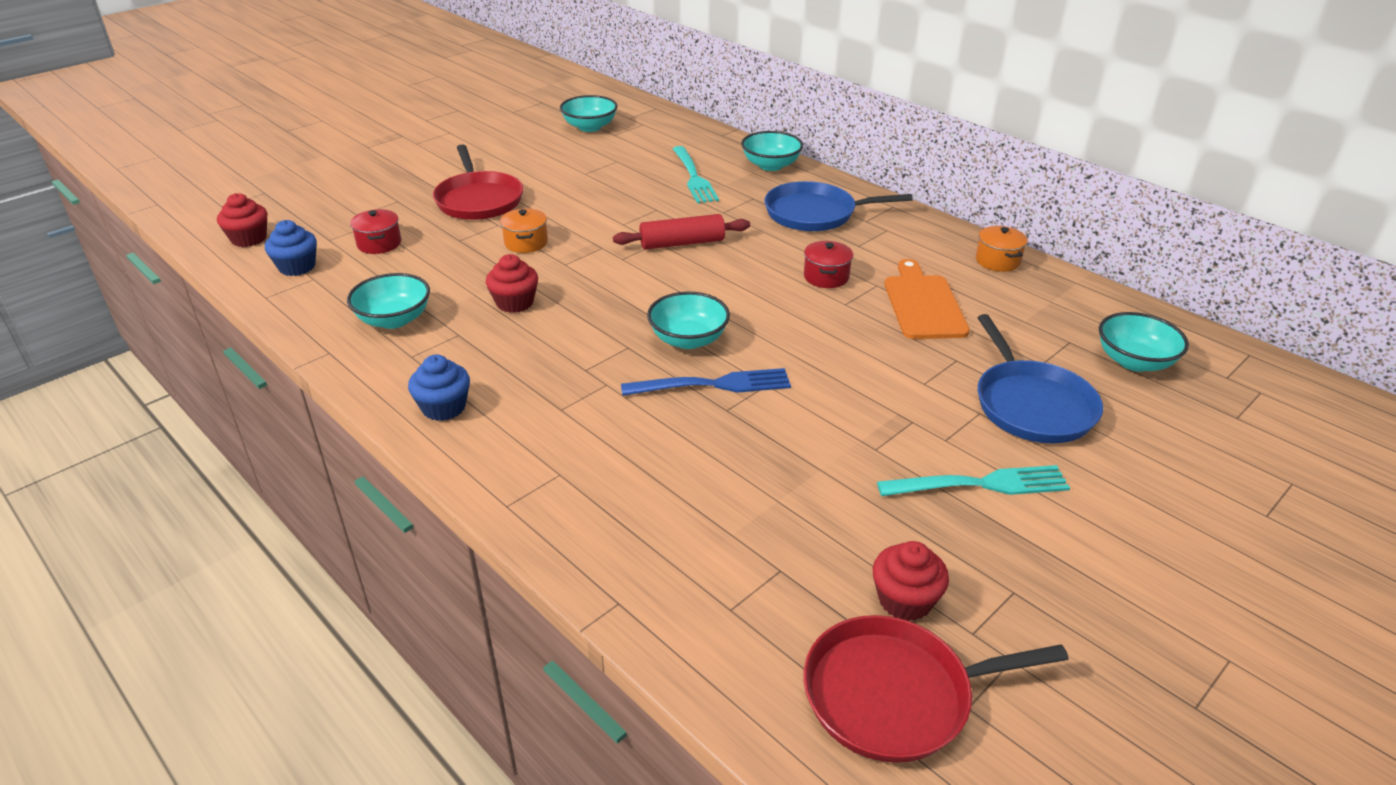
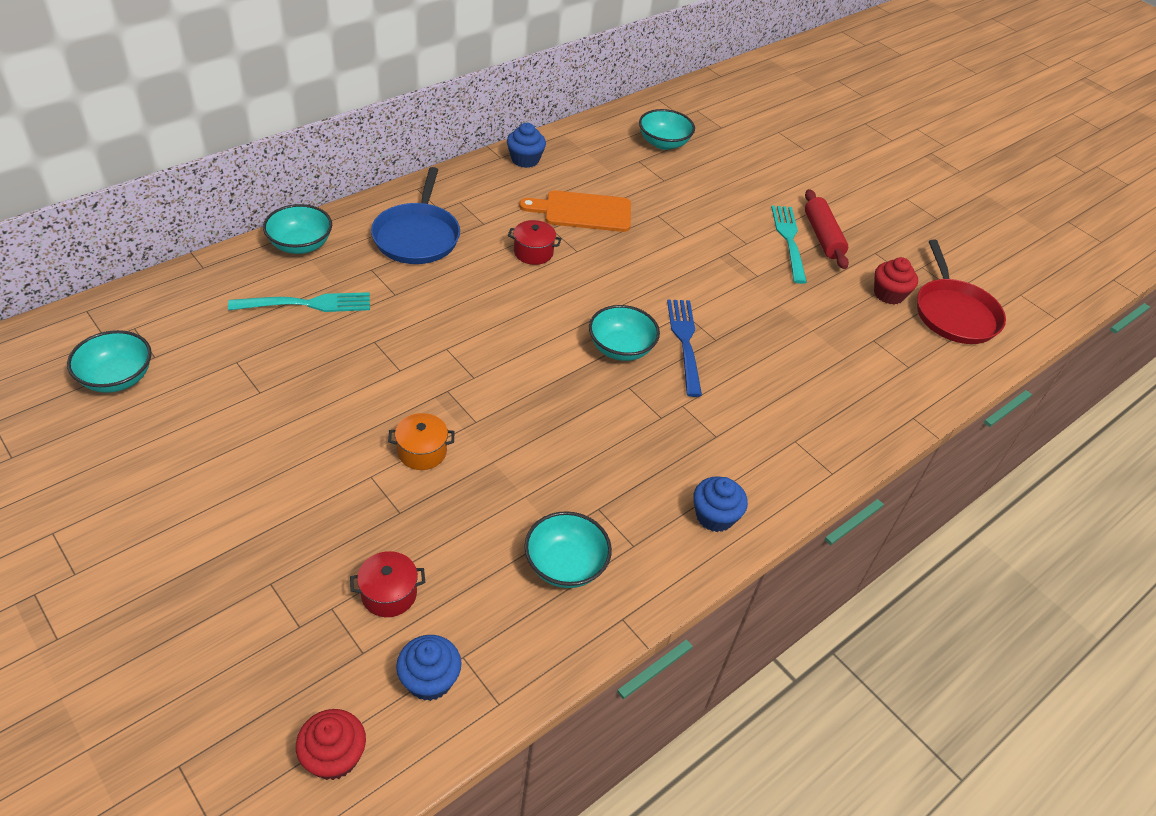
camera: 90 degrees left, 10 degrees up
(478, 200) = (298, 495): red pan -> none
(515, 303) = (545, 463): red cupcake -> none
(682, 243) = (452, 331): red rolling pin -> red rolling pin (822, 236)
(997, 261) = (525, 159): orange pot -> blue cupcake
(1031, 404) = (709, 198): blue pan -> none

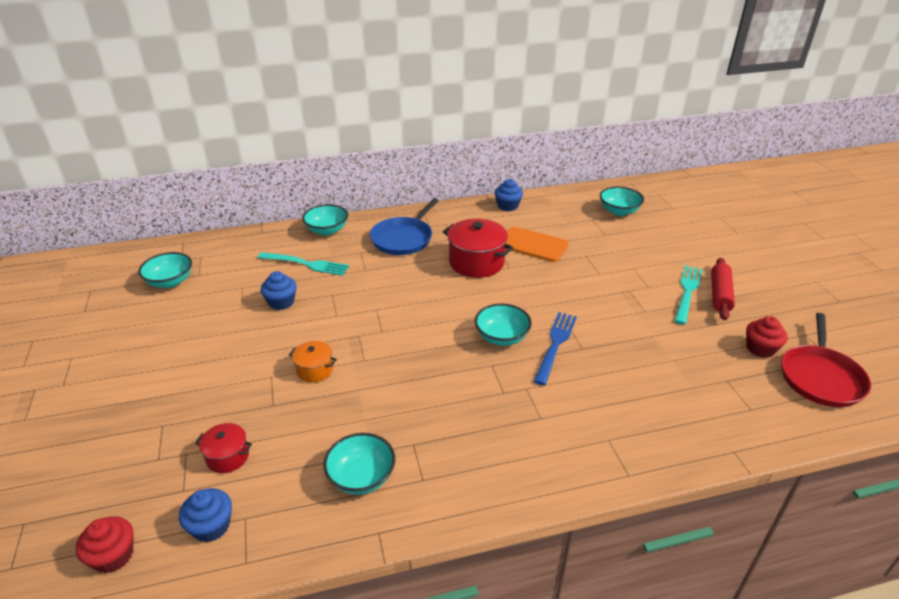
camera: 30 degrees right, 10 degrees down
(533, 252) = (476, 262): red pot -> red pot, size x1.86
(714, 516) = (503, 478): blue cupcake -> blue cupcake (281, 302)

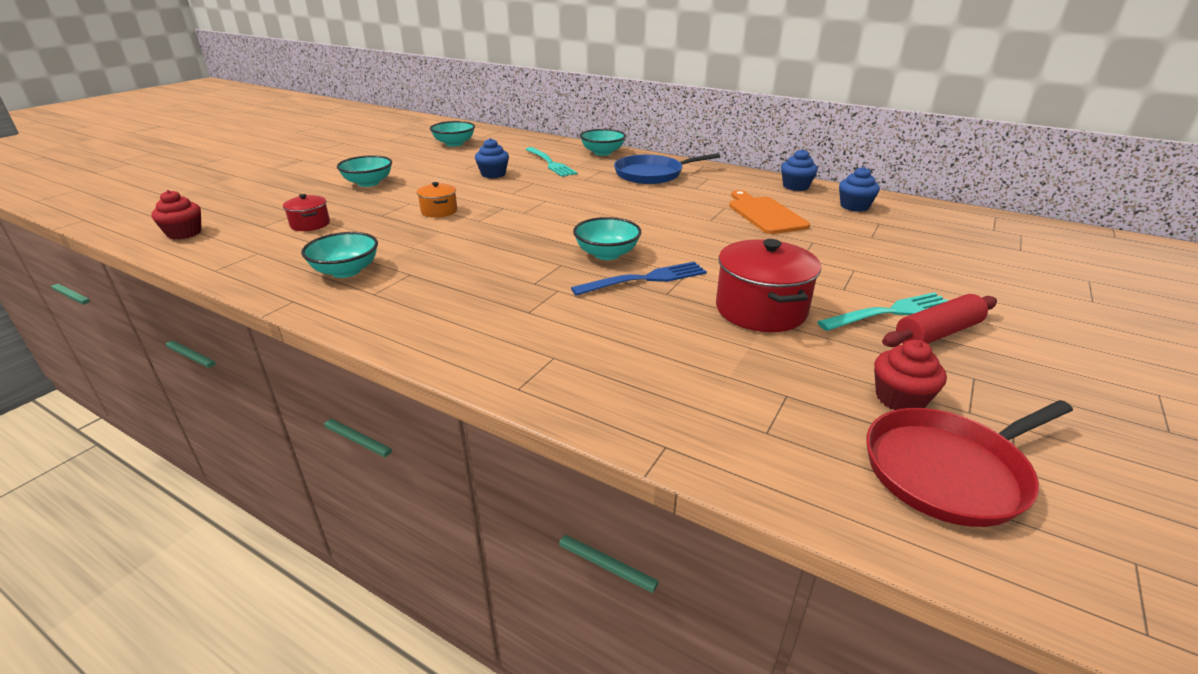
camera: 45 degrees right, 5 degrees down
(211, 526) = (238, 247): blue cupcake -> blue cupcake (854, 206)
(476, 262) = (685, 207): red pot -> red pot (761, 310)
(619, 211) = (929, 228): turquoise bowl -> turquoise bowl (368, 183)

